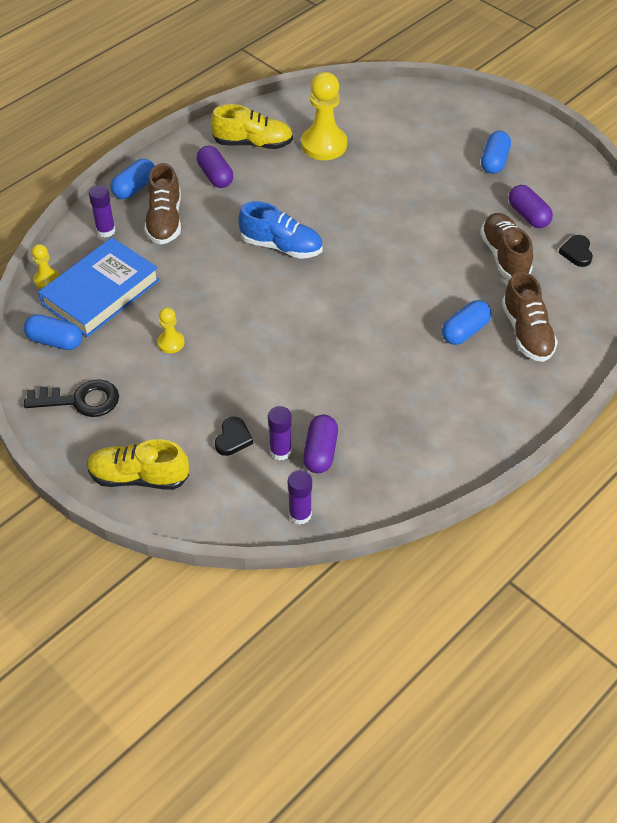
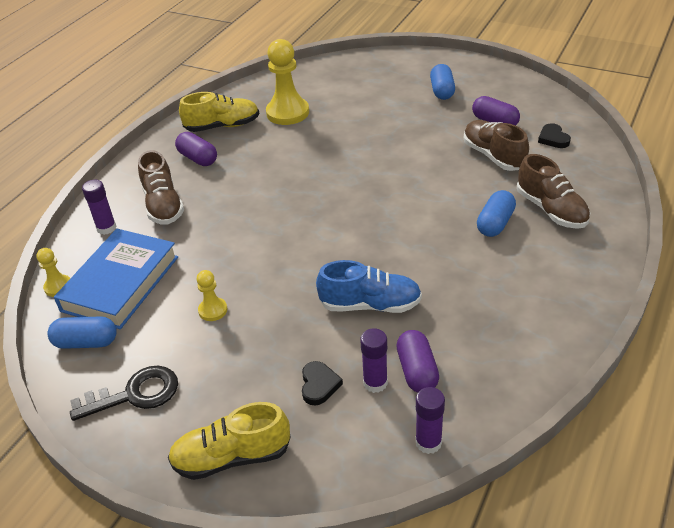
camera: 15 degrees left, 10 degrees down
(135, 188) = (123, 186): blue capsule -> none
(281, 246) = (287, 198): blue shoe -> blue shoe (370, 305)

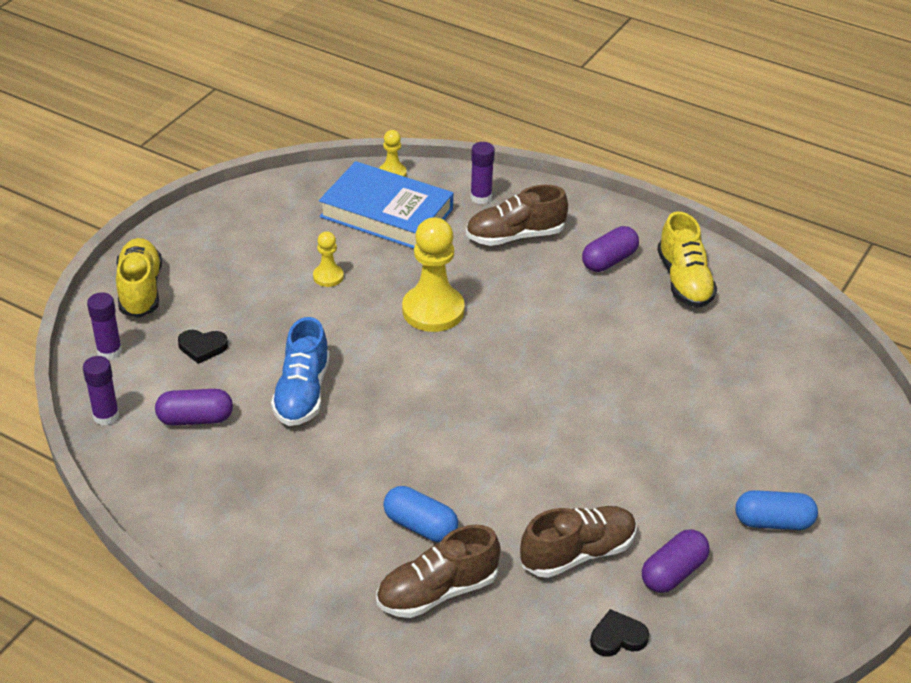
camera: 90 degrees right, 0 degrees up
(86, 342) = (308, 197): blue capsule -> none
(134, 394) = (233, 231): black key -> none
(287, 113) = (715, 343): yellow pawn -> yellow pawn (433, 310)
(375, 383) = (191, 387): purple glue stick -> purple glue stick (109, 351)

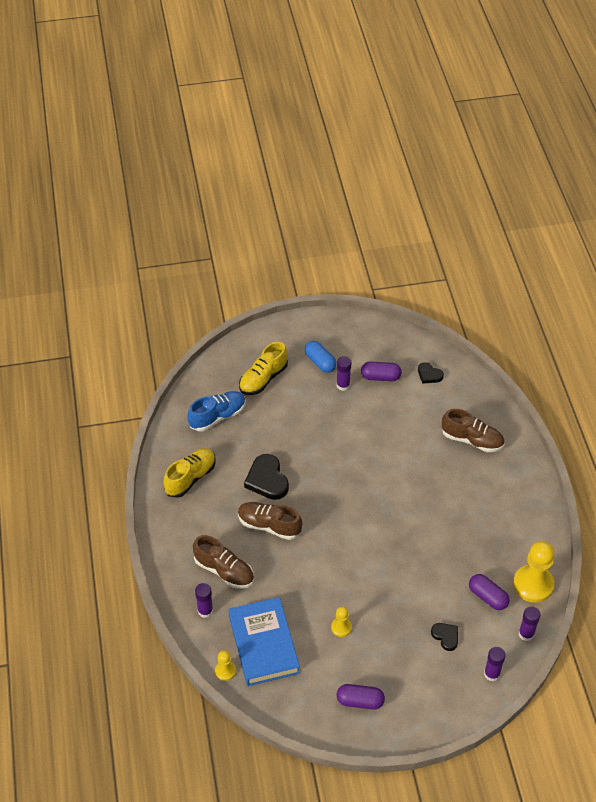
camera: 130 degrees left, 10 degrees up
(140, 290) = (440, 704): yellow shoe -> yellow shoe (263, 378)
(302, 393) = (427, 569): blue shoe -> blue shoe (217, 416)
(420, 526) = (448, 468): blue capsule -> none
(433, 310) = (318, 562): yellow pawn -> yellow pawn (533, 584)
(578, 553) = (404, 410): brown shoe -> brown shoe (269, 525)
(607, 340) = (267, 480): none -> black heart
(609, 260) = (204, 517): purple capsule -> purple capsule (360, 701)
(699, 517) = (343, 385): none -> purple glue stick

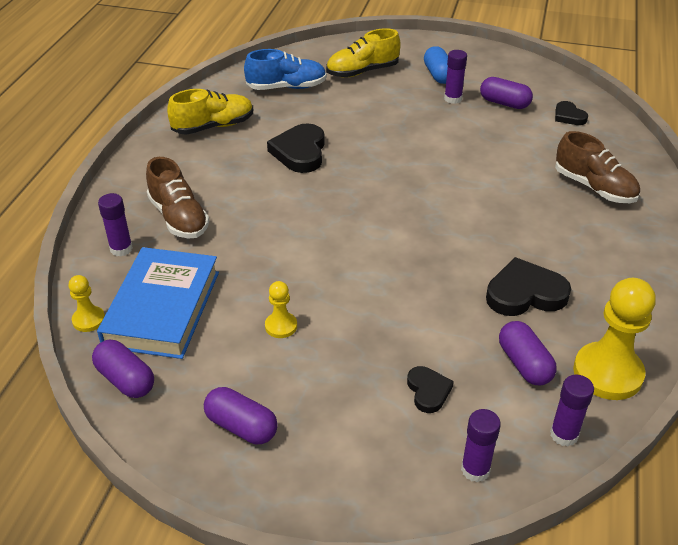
camera: 25 degrees right, 10 degrees down
(269, 525) = (269, 193): brown shoe -> none
(277, 700) = (125, 380): none -> purple capsule
(467, 546) = (525, 293): none -> black heart

